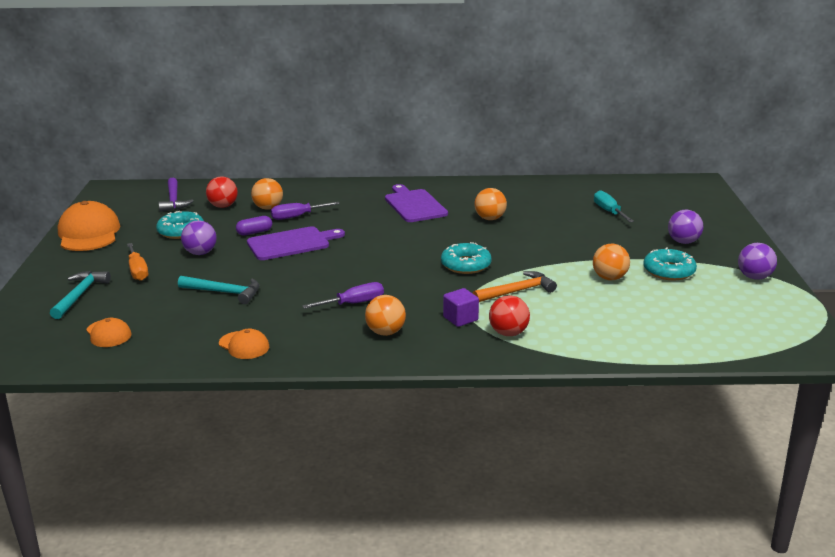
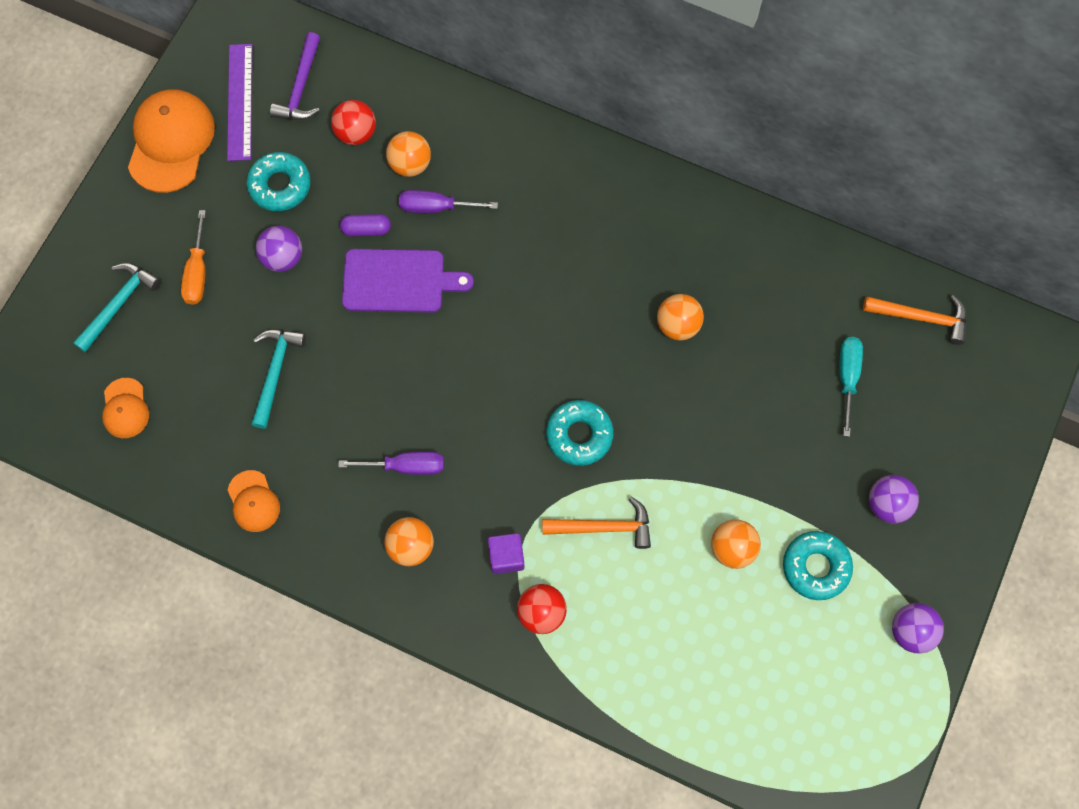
camera: 25 degrees right, 45 degrees up
(133, 212) = (240, 102): none -> purple ruler
(224, 292) = (275, 372): turquoise hammer -> turquoise hammer turned 120 degrees counterclockwise
(414, 205) = (600, 240): purple cutting board -> none
(627, 188) = (921, 318): none -> orange hammer

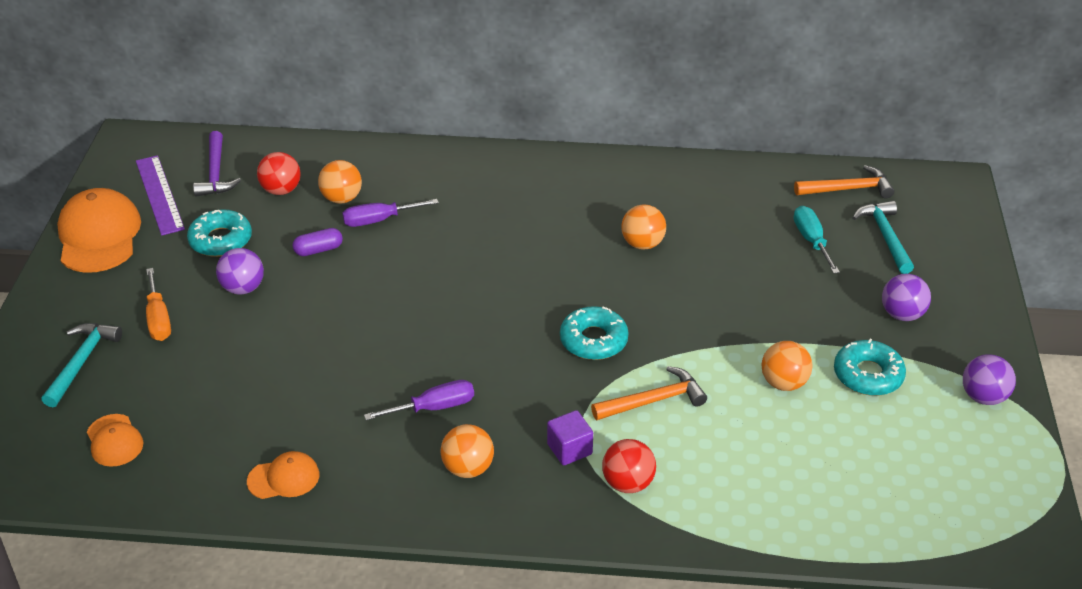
camera: 20 degrees left, 30 degrees down
(253, 501) = (284, 478): orange cap -> orange cap turned 60 degrees counterclockwise
(275, 372) = (268, 372): turquoise hammer -> turquoise hammer (885, 236)
(398, 281) = (365, 277): purple cutting board -> none

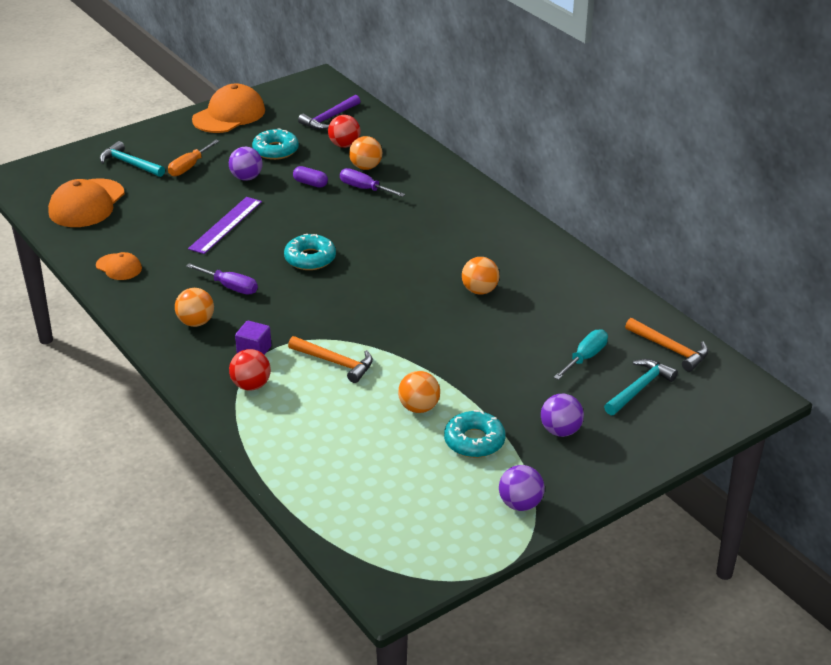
camera: 50 degrees right, 5 degrees down
(82, 362) = (130, 164): turquoise hammer -> turquoise hammer turned 120 degrees counterclockwise
(114, 441) = (86, 204): orange cap -> orange cap, size x1.87
(159, 194) = (286, 113): purple ruler -> purple ruler (226, 225)
(593, 340) = (361, 315): turquoise donut -> turquoise donut (310, 258)

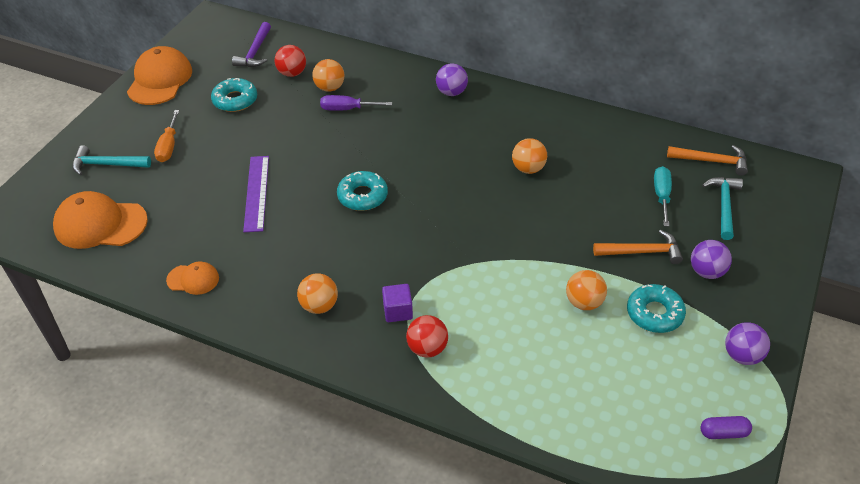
camera: 30 degrees left, 10 degrees up
(86, 204) = (100, 224): orange cap -> orange cap turned 105 degrees clockwise
(230, 287) = (318, 255): purple screwdriver -> none
(246, 178) = (233, 137): purple ball -> purple ball (451, 92)
(310, 183) = (296, 121): purple capsule -> purple capsule (723, 433)
(335, 362) = (477, 290): orange hammer -> orange hammer (642, 252)

